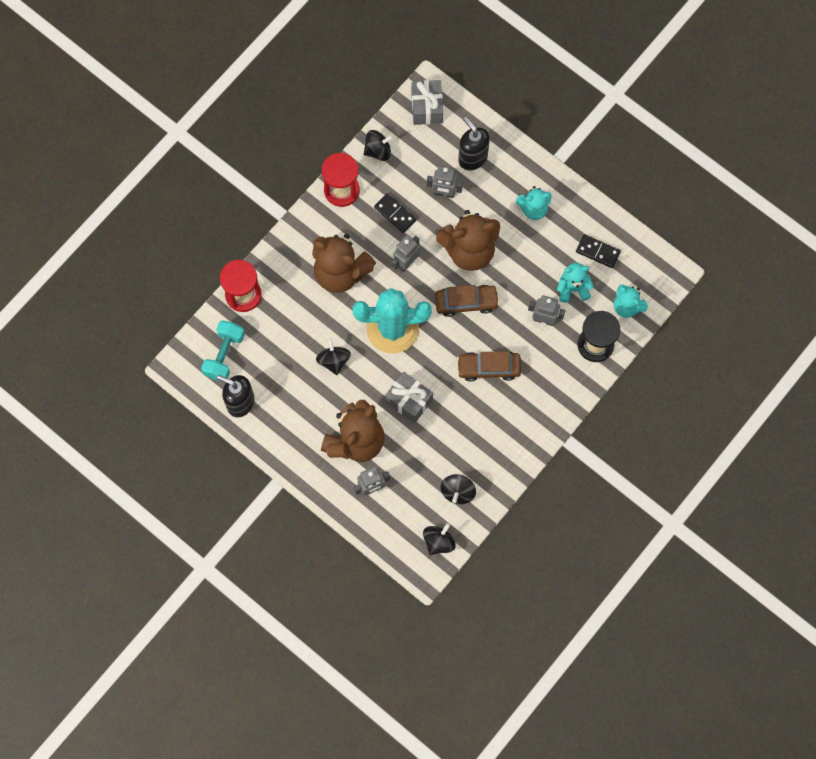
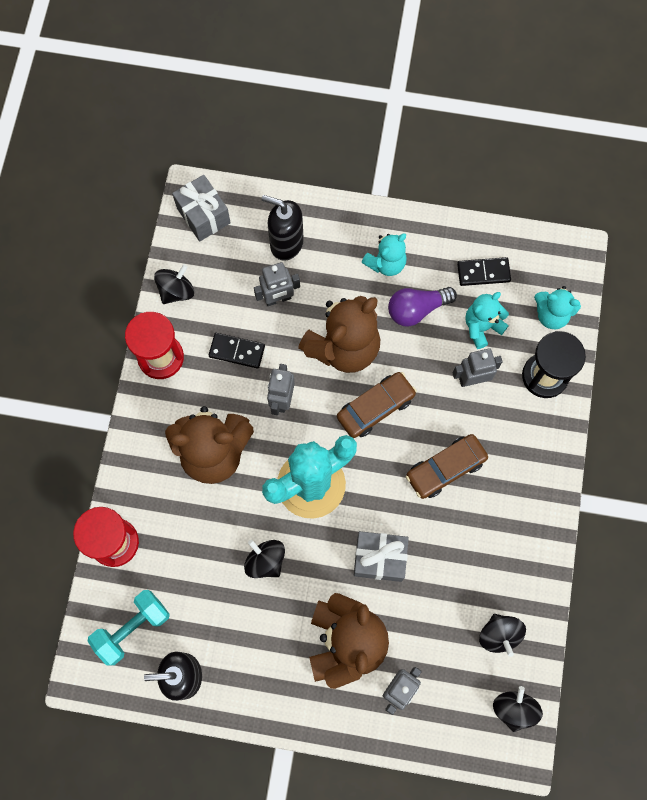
camera: 30 degrees left, 0 degrees up
(224, 355) = (132, 628): turquoise dumbbell -> turquoise dumbbell turned 60 degrees clockwise
(535, 252) = (416, 309): none -> purple light bulb

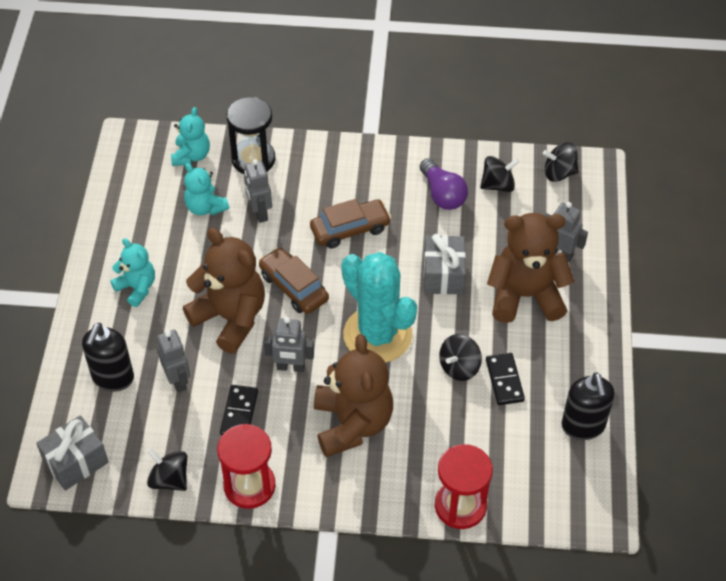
camera: 95 degrees left, 20 degrees down
(132, 628) = (546, 478): turquoise dumbbell -> none
(416, 309) = (188, 259): purple light bulb -> purple light bulb (442, 194)
(445, 468) = (350, 229): brown car -> brown car turned 75 degrees counterclockwise
(483, 273) = (148, 208): black domino -> black domino (504, 380)

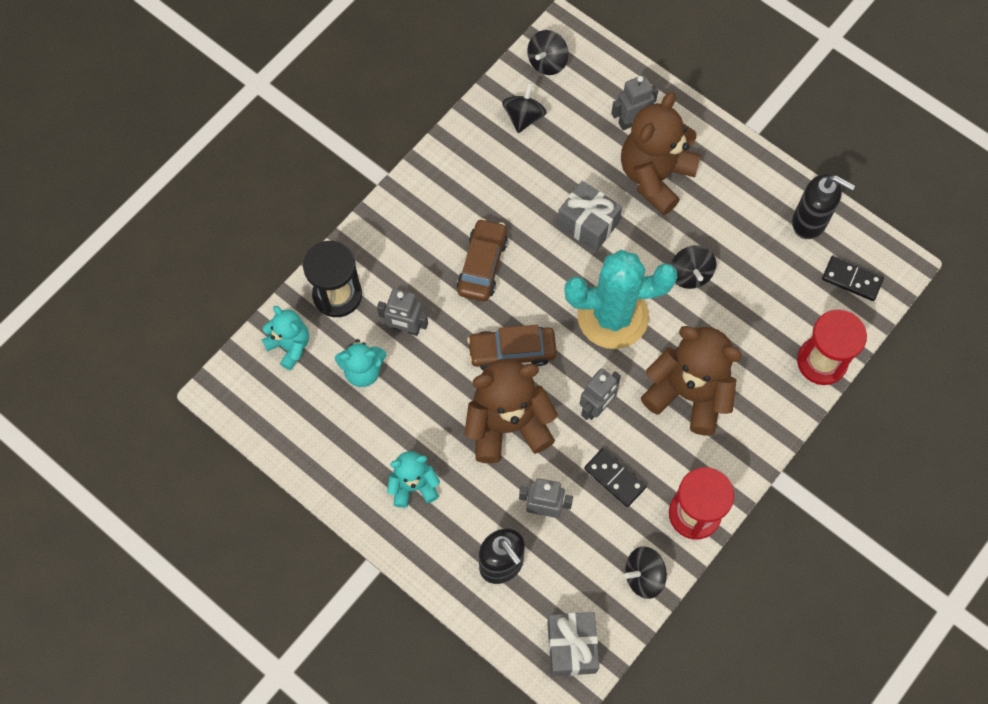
camera: 55 degrees left, 15 degrees up
(442, 194) = (500, 166): purple light bulb -> none
(504, 380) = (727, 249): black domino -> black domino (852, 279)

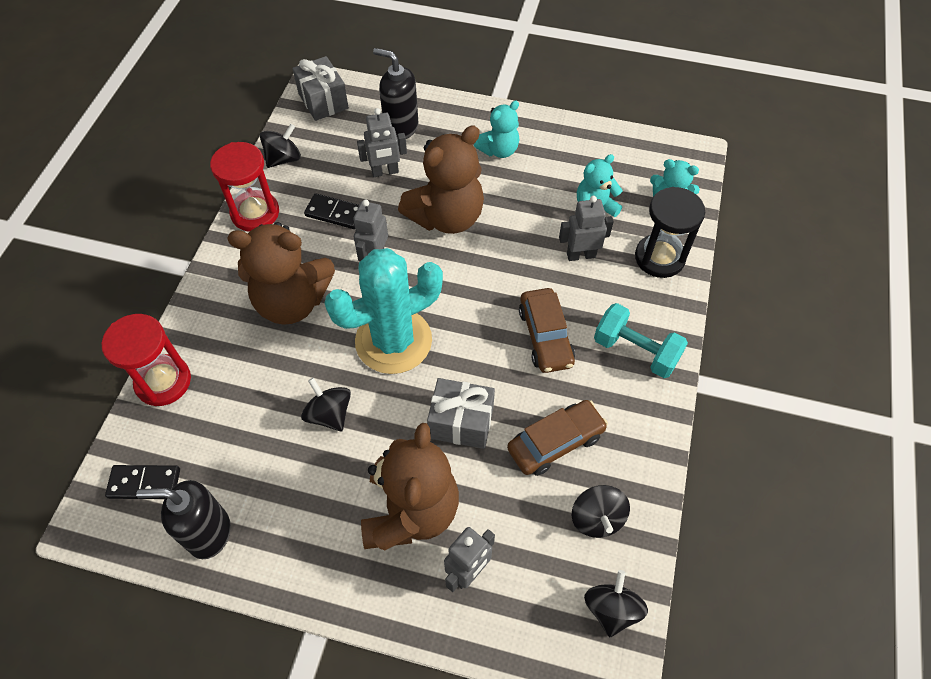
camera: 155 degrees right, 10 degrees down
(416, 221) = (635, 351): none -> turquoise dumbbell
(512, 351) = (474, 273): brown car -> brown car (555, 442)

